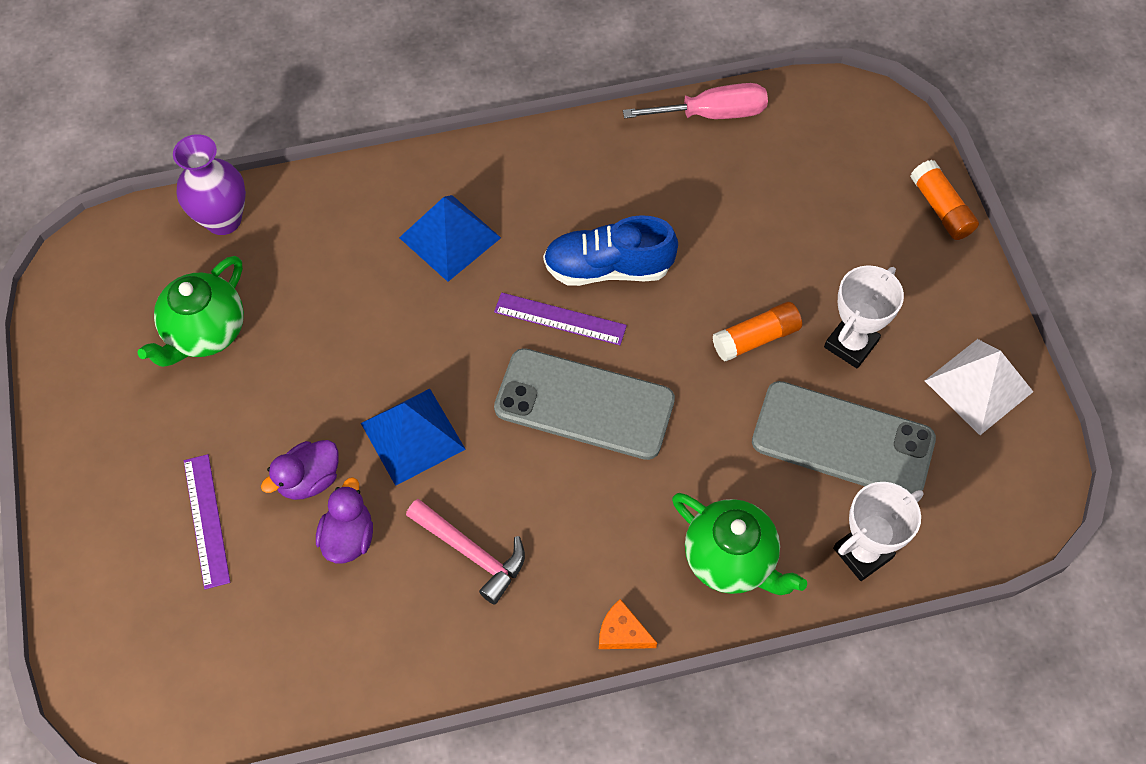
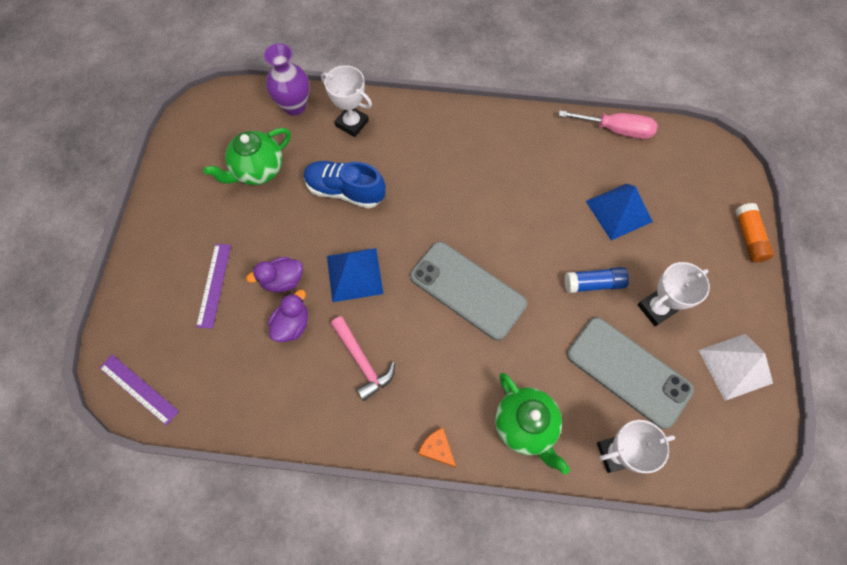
camera: 20 degrees right, 5 degrees up
(323, 219) = (352, 123): none -> white trophy
(450, 237) = (423, 158): blue pyramid -> blue pyramid (618, 211)
(560, 319) = (472, 230): purple ruler -> purple ruler (139, 389)
(608, 268) = (514, 207): blue shoe -> blue shoe (345, 191)
(756, 338) = (593, 284): orange glue stick -> blue glue stick

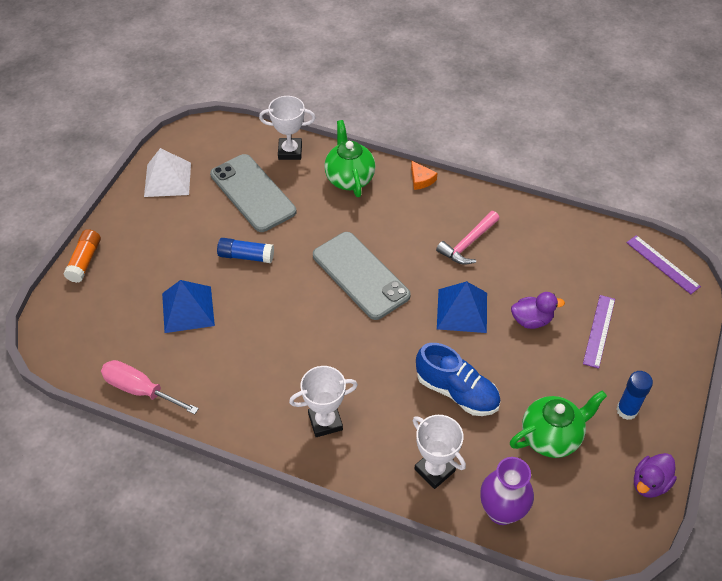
camera: 165 degrees left, 15 degrees down
(190, 209) = (626, 410): none -> blue glue stick
(292, 324) = (526, 283): purple duck -> purple duck (649, 483)
(362, 361) = (468, 243): pink hammer -> pink hammer turned 120 degrees counterclockwise
(656, 308) = (204, 227): white trophy -> white trophy (325, 422)

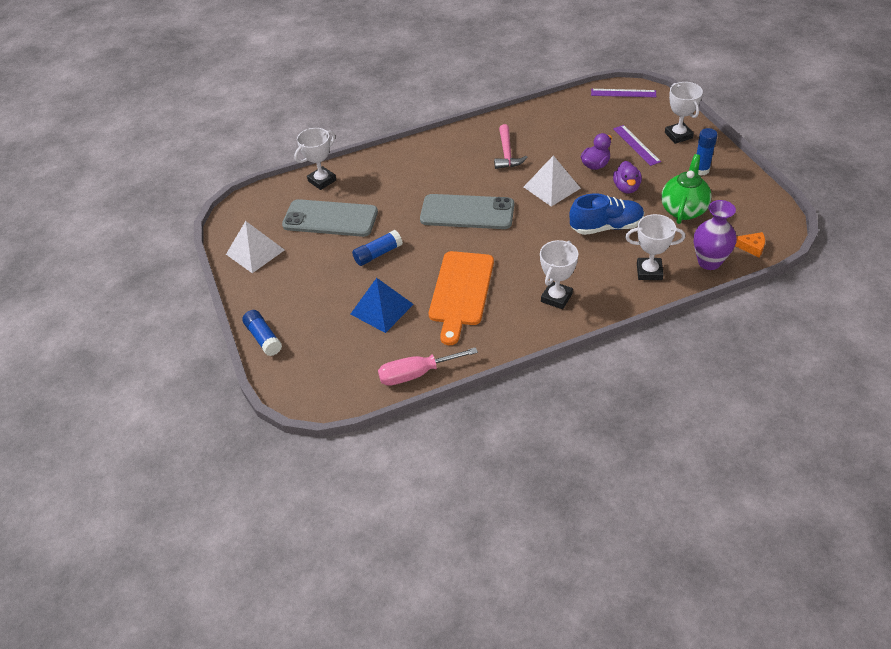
camera: 40 degrees left, 5 degrees down
(84, 261) = (263, 338): orange glue stick -> blue glue stick
(261, 347) = (460, 292): none -> orange cutting board
(349, 179) = (385, 169): green teapot -> none
(421, 179) = (431, 140): orange cheese -> orange cheese (751, 247)
(462, 310) = (551, 187): blue pyramid -> white pyramid
(649, 483) = (756, 193): purple duck -> purple duck (626, 188)
(655, 354) = (678, 135): none -> white trophy

